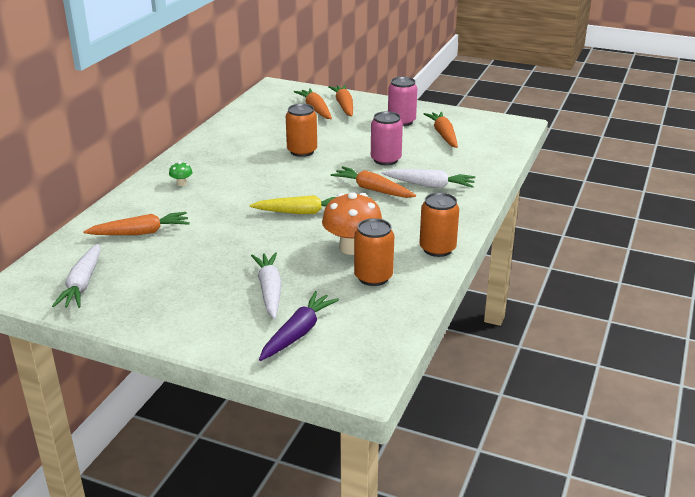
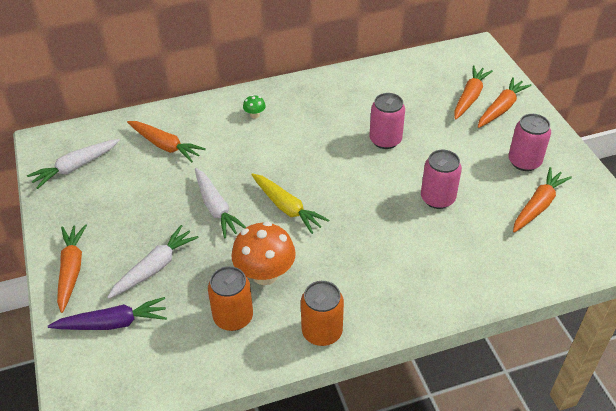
camera: 50 degrees right, 15 degrees up
(302, 151) = (385, 140): orange can -> pink can
(373, 189) = (374, 225): orange carrot -> orange carrot (71, 270)
(429, 185) = (428, 256): white carrot -> white carrot (216, 208)

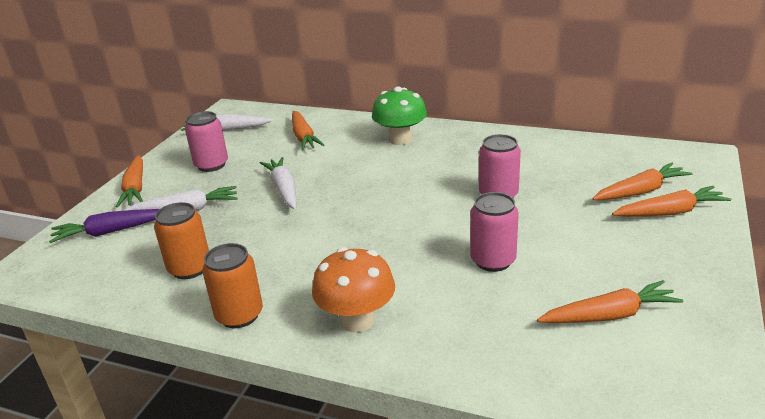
camera: 40 degrees right, 15 degrees down
(71, 270) = (135, 188): orange carrot -> orange carrot turned 135 degrees clockwise
(112, 323) = (110, 232): purple carrot -> purple carrot turned 135 degrees clockwise
(216, 208) = (283, 189): white carrot -> white carrot turned 150 degrees clockwise
(254, 115) = (400, 139): green mushroom -> green mushroom, size x2.27
(265, 274) = (255, 250): orange mushroom -> orange mushroom (357, 320)
(287, 207) = (338, 211): yellow carrot -> none
(524, 162) = (642, 268): pink can -> pink can (211, 165)

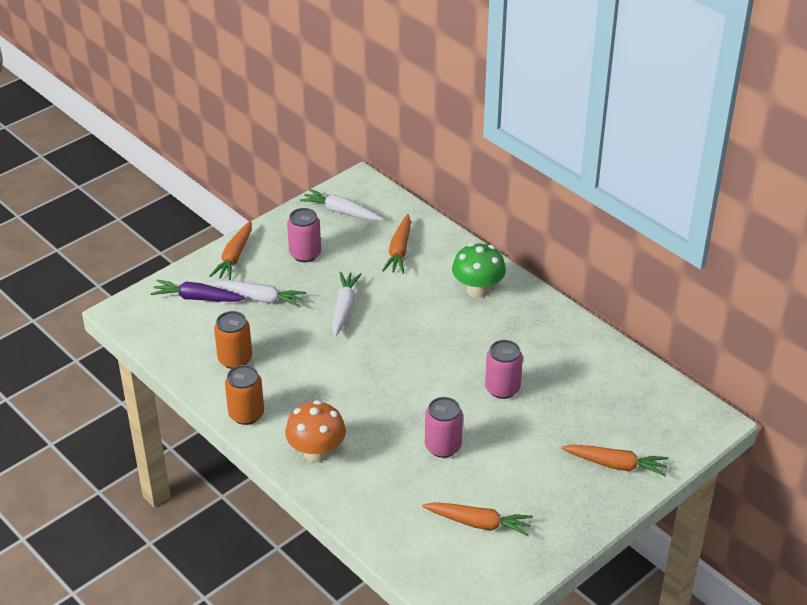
camera: 25 degrees right, 10 degrees up
(640, 191) = (616, 435): orange carrot -> none

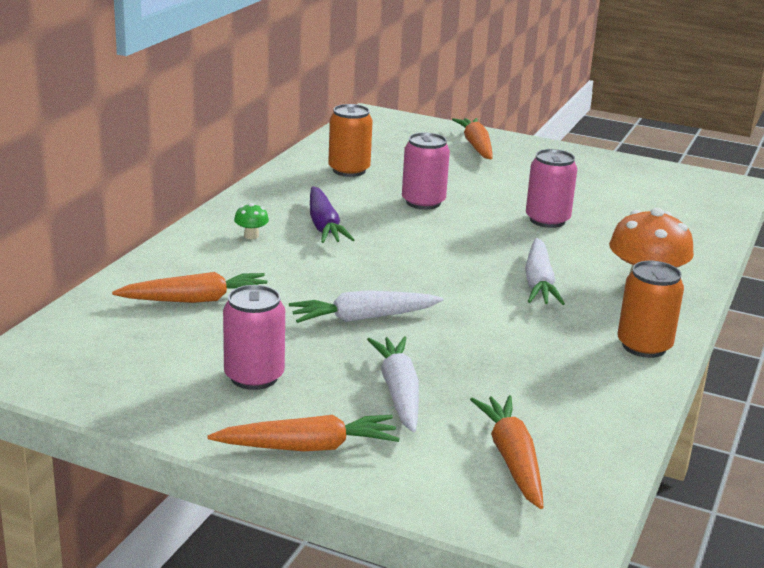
camera: 115 degrees left, 15 degrees down
(197, 298) = (449, 456): purple carrot -> purple carrot (324, 225)
(235, 359) = (553, 381): orange can -> orange can (349, 170)
(341, 212) = (113, 367): white carrot -> white carrot (539, 282)
(477, 290) = (251, 236): green mushroom -> green mushroom, size x0.44
(478, 523) = (626, 192): orange carrot -> orange carrot (512, 459)

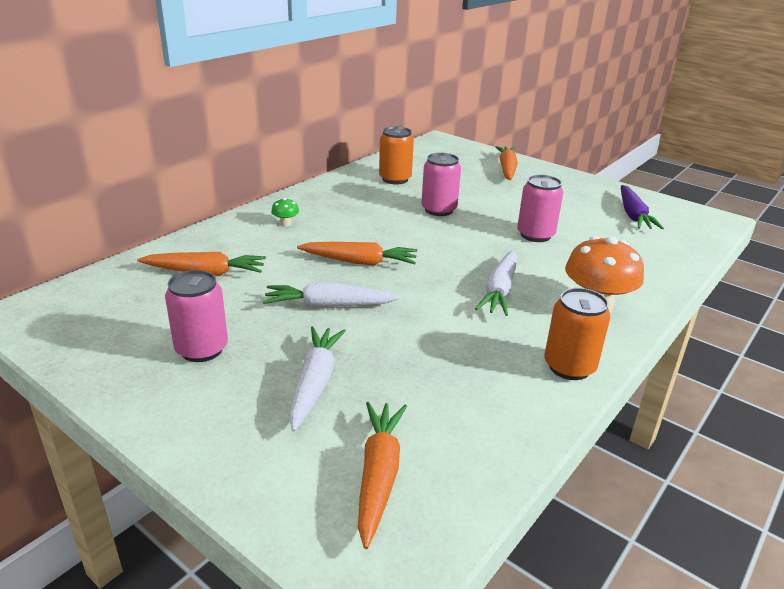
camera: 15 degrees right, 5 degrees up
(308, 447) = (198, 429): orange carrot -> orange carrot (359, 262)
(324, 225) = (347, 221): purple carrot -> purple carrot (633, 215)

